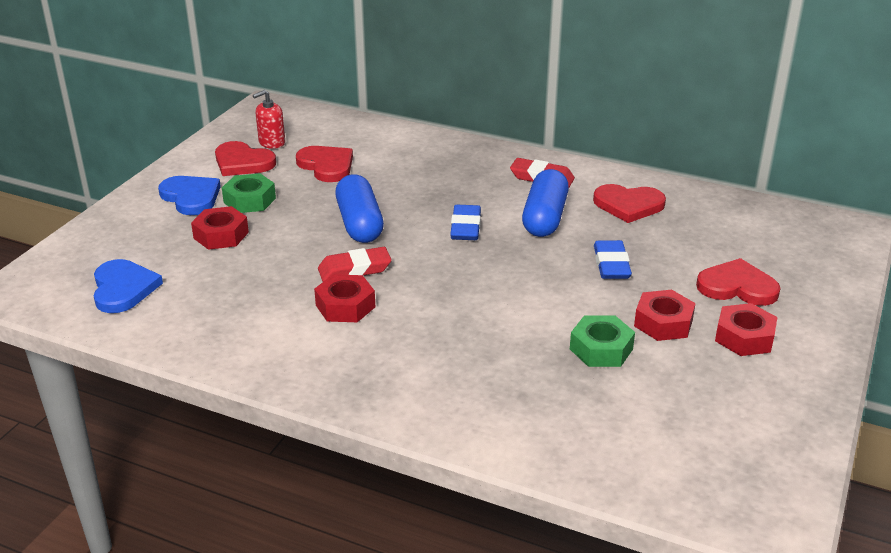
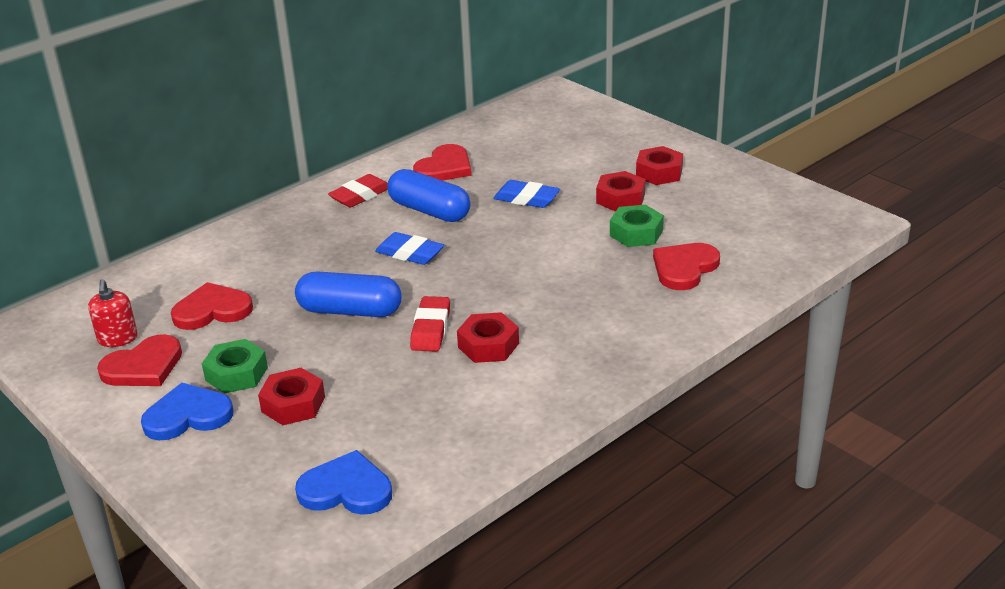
camera: 65 degrees left, 0 degrees up
(737, 287) = (596, 156): red heart -> red heart (684, 268)

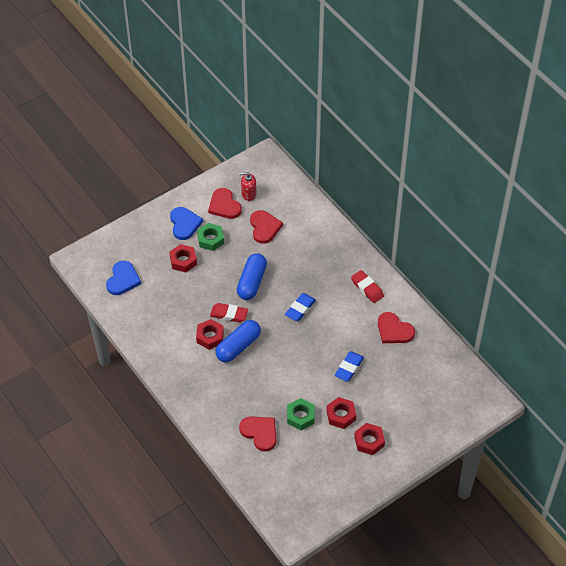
camera: 95 degrees right, 20 degrees up
(429, 211) = (344, 320): blue capsule -> blue capsule (238, 346)

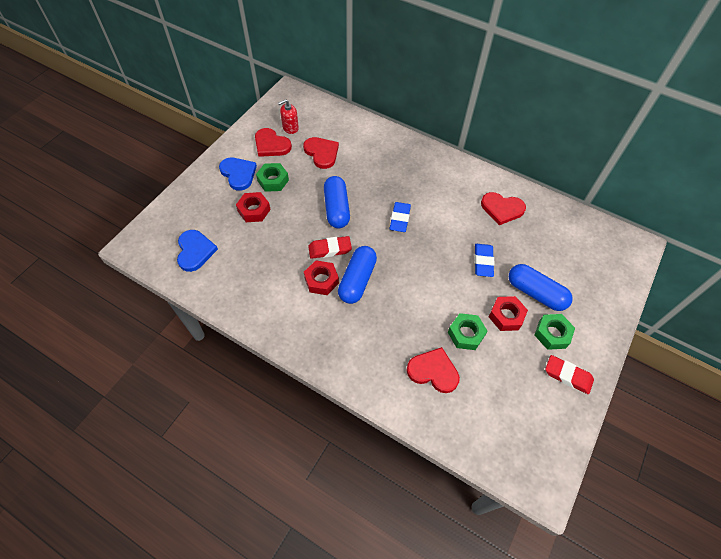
camera: 25 degrees left, 5 degrees up
(367, 288) = (452, 178): red eraser -> red eraser (567, 376)
(369, 441) = (552, 334): red nut -> green nut
(376, 407) = (535, 293): none -> blue capsule

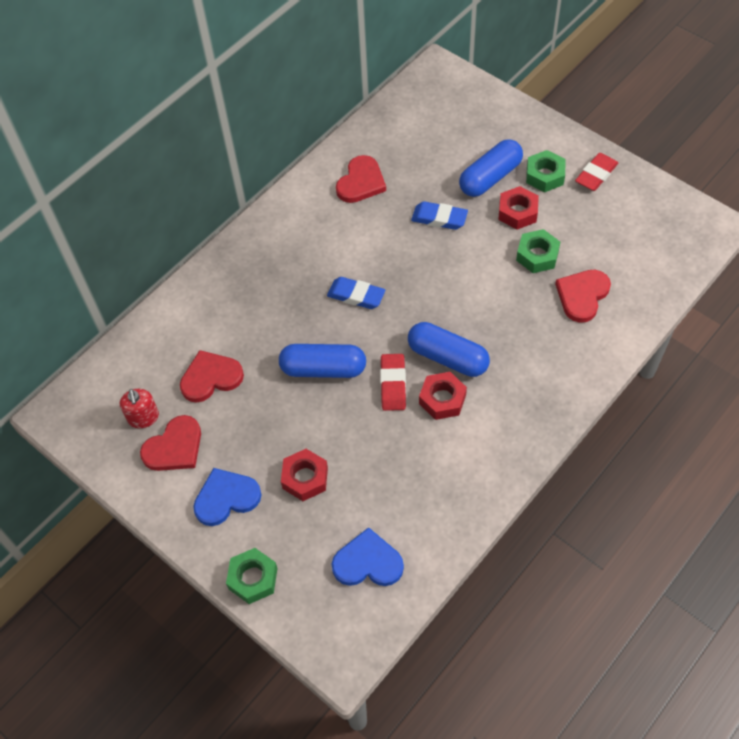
camera: 75 degrees left, 0 degrees up
(273, 180) = (251, 449): green nut -> green nut (253, 578)

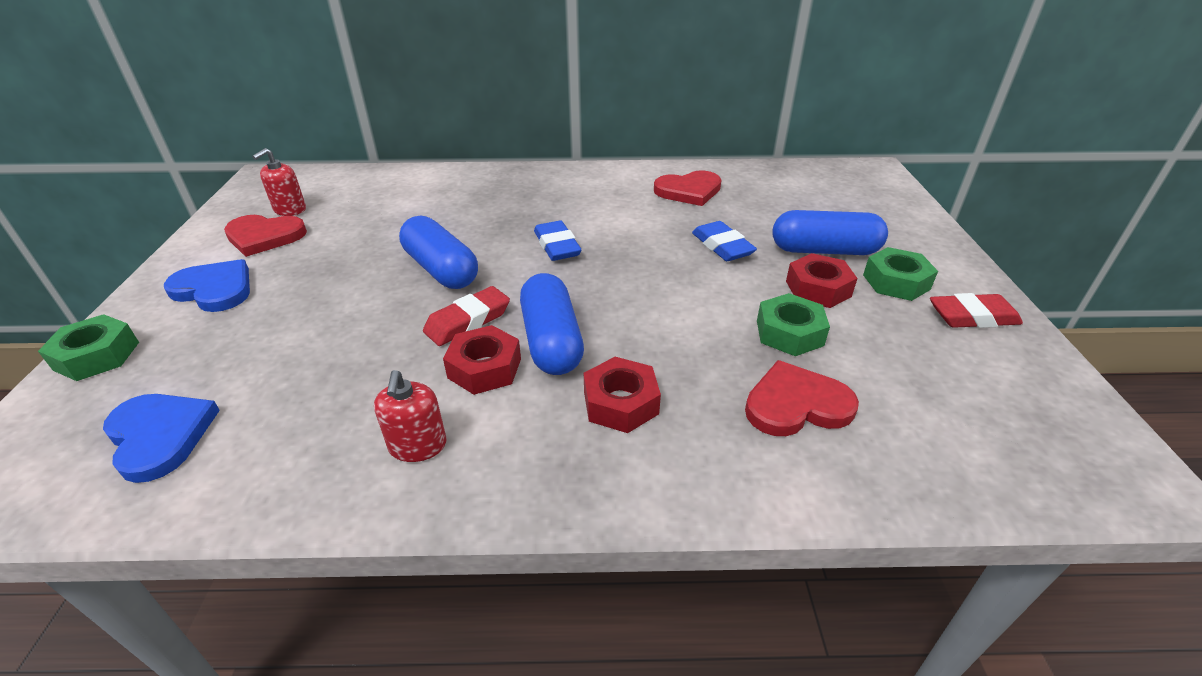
camera: 45 degrees right, 20 degrees down
(211, 378) = (367, 219): red heart -> none
(305, 478) = (276, 324): red nut -> red nut (621, 403)
(475, 456) = (418, 446): none -> red soap dispenser

